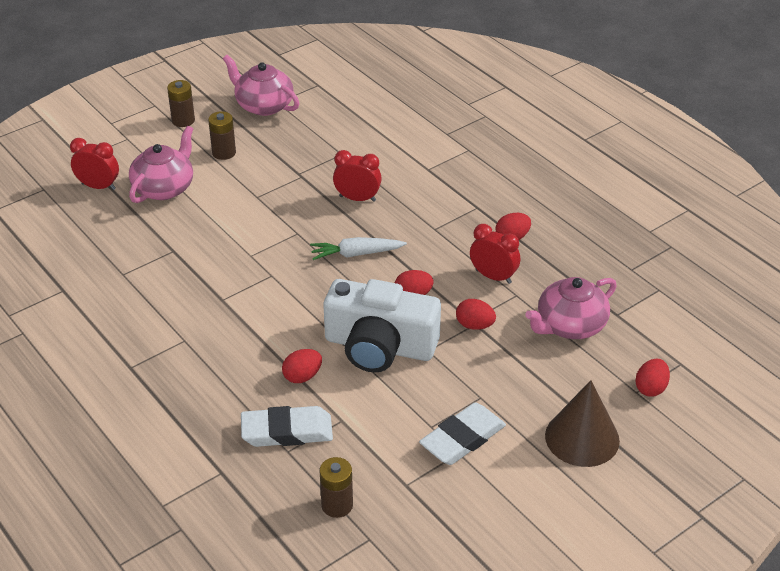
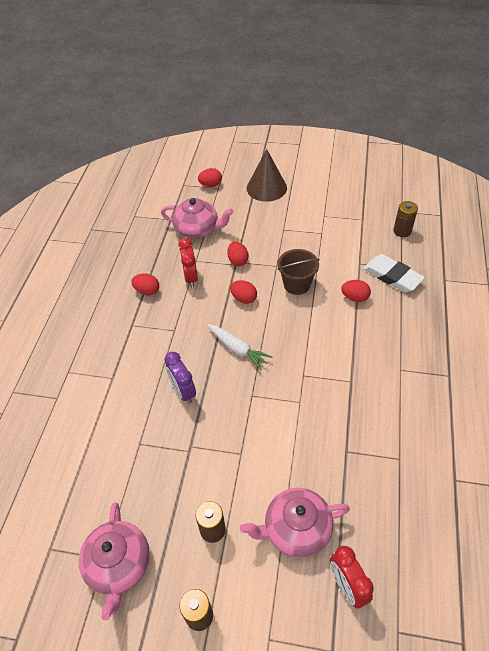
camera: 130 degrees left, 10 degrees up
(357, 198) = (183, 391): red clock -> purple clock
(379, 346) = (297, 284): white camera -> brown bucket
(462, 438) = (314, 219): white eraser -> none

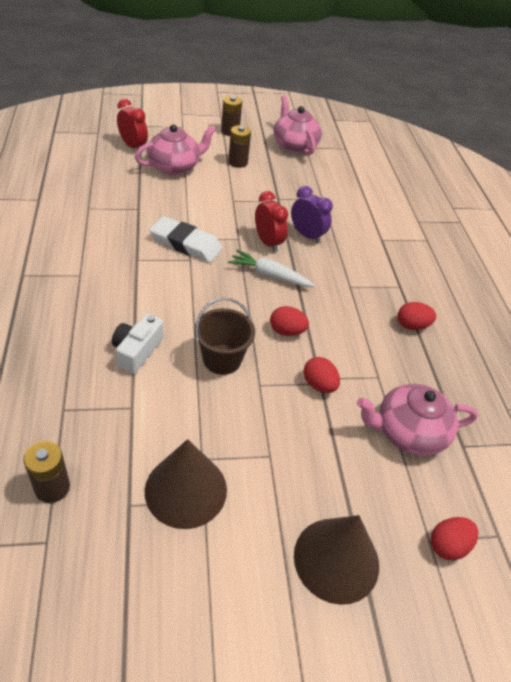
camera: 155 degrees right, 5 degrees down
(190, 277) = (369, 350): red clock -> red clock (268, 242)
(332, 221) = (186, 490): none -> brown cone
(355, 297) = (137, 351): red egg -> white camera
(392, 276) = (79, 391): white eraser -> white eraser (186, 244)

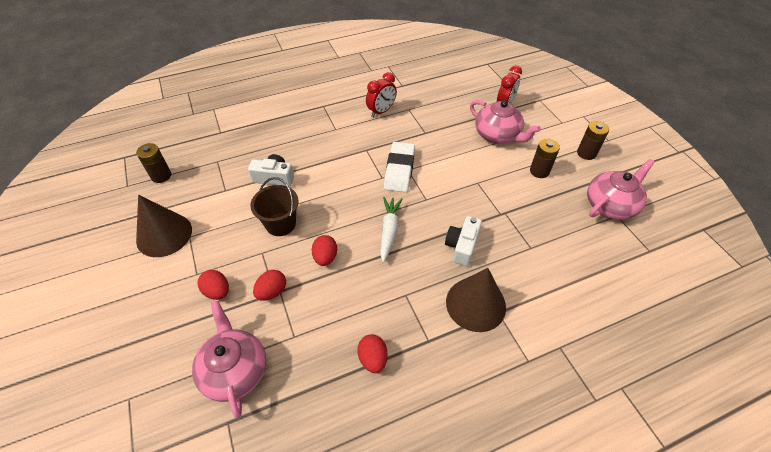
camera: 80 degrees right, 5 degrees up
(268, 242) = (433, 220): red clock -> red clock (381, 111)
(307, 235) = (462, 246): purple clock -> white camera
(336, 559) = (113, 332): brown cone -> brown cone (475, 304)
(448, 545) = (123, 414): red egg -> red egg (217, 291)

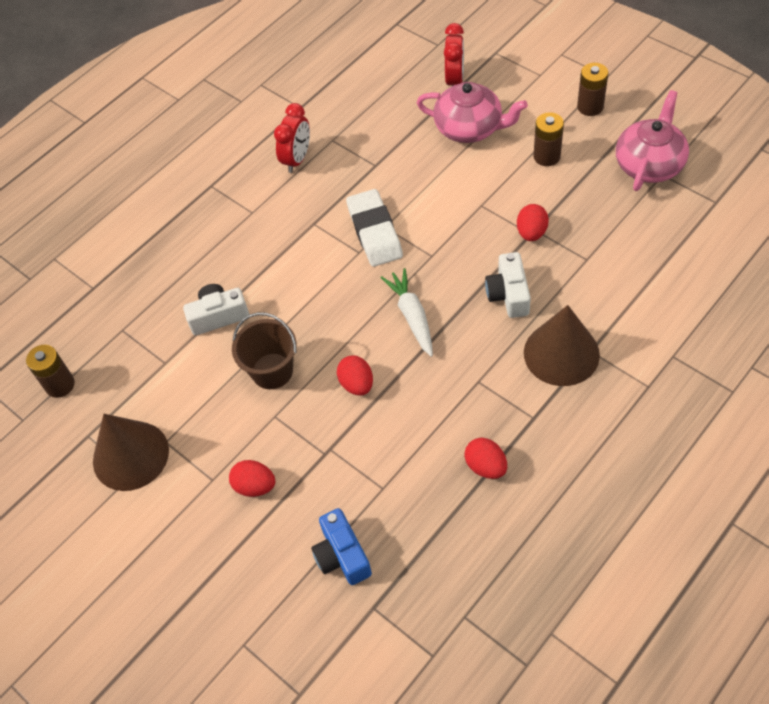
camera: 20 degrees left, 5 degrees up
(235, 370) = (342, 555): pink teapot -> blue camera
(272, 292) = (321, 454): red egg -> red egg (531, 233)

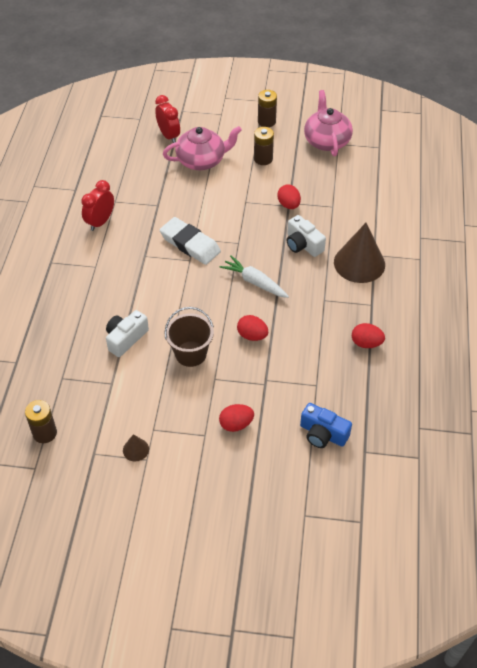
camera: 40 degrees left, 5 degrees down
(130, 455) = (135, 449): brown cone -> brown cone, size x0.44
(297, 159) = (100, 222): red clock -> red clock turned 135 degrees counterclockwise

